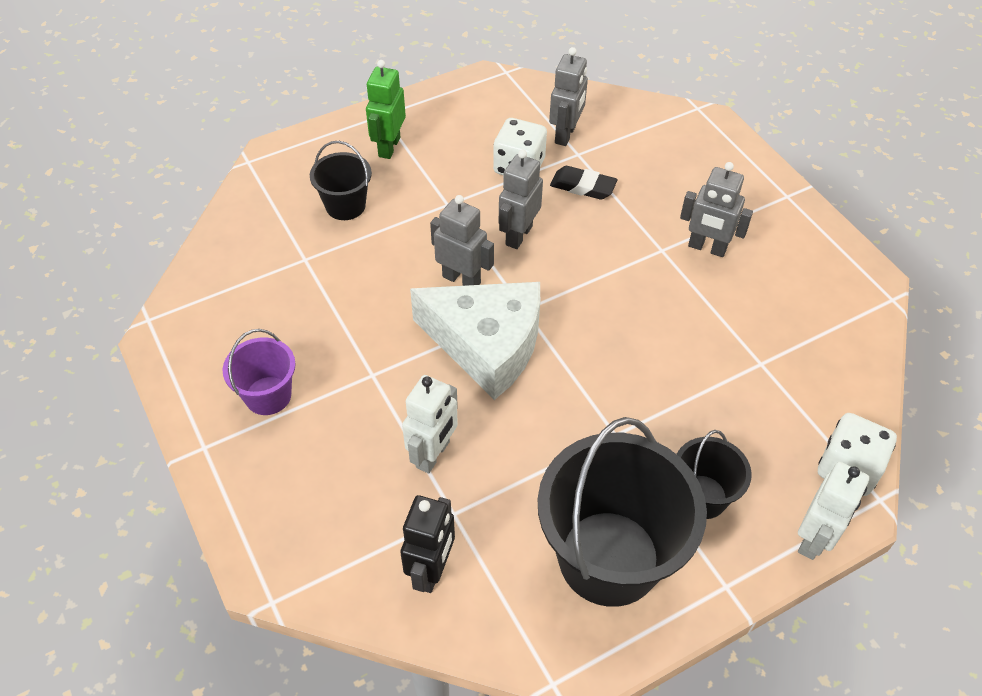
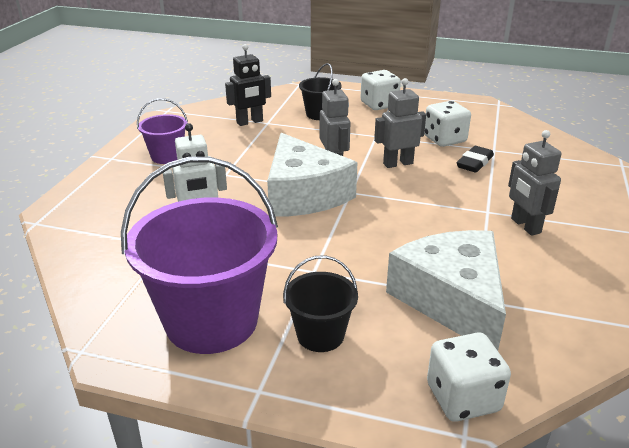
camera: 45 degrees right, 20 degrees down
(389, 147) = (379, 105): green robot -> white dice
(431, 570) = (116, 259): black robot -> black robot (250, 122)
(565, 134) = (498, 139): grey robot -> none
(583, 187) = (474, 163): black eraser -> black eraser turned 60 degrees clockwise
(609, 558) = (211, 321): black bucket -> purple bucket
(745, 379) = (452, 300): none -> white cheese
(813, 539) = (367, 416): white robot -> none

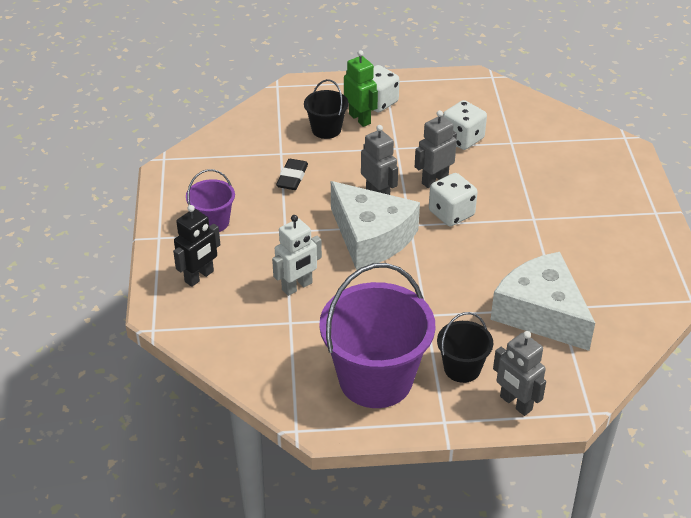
camera: 20 degrees left, 10 degrees up
(250, 122) = (262, 156): black robot -> black robot (199, 277)
(355, 112) = (360, 119): none -> green robot
(463, 398) = (579, 388): white dice -> white dice (451, 213)
(474, 163) = (501, 164): black eraser -> black eraser (292, 178)
(525, 226) = (568, 227): grey robot -> grey robot (515, 403)

